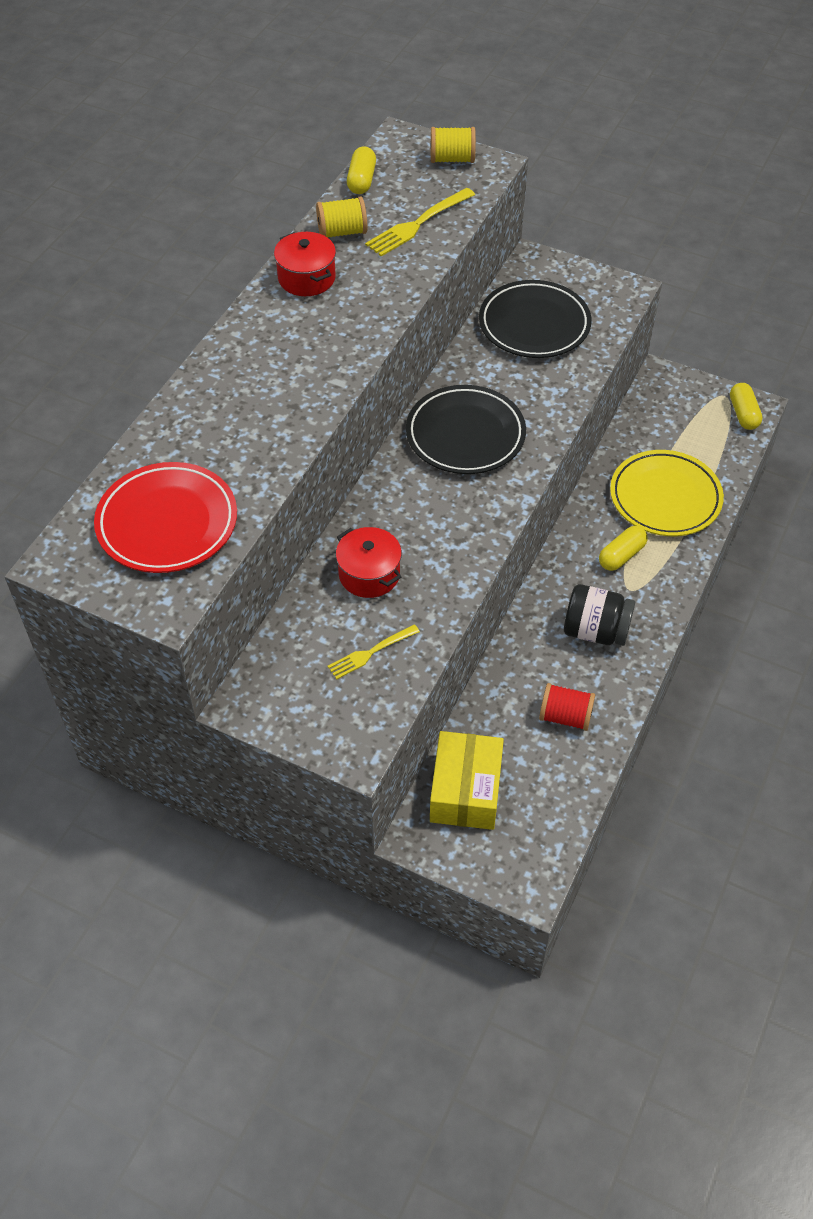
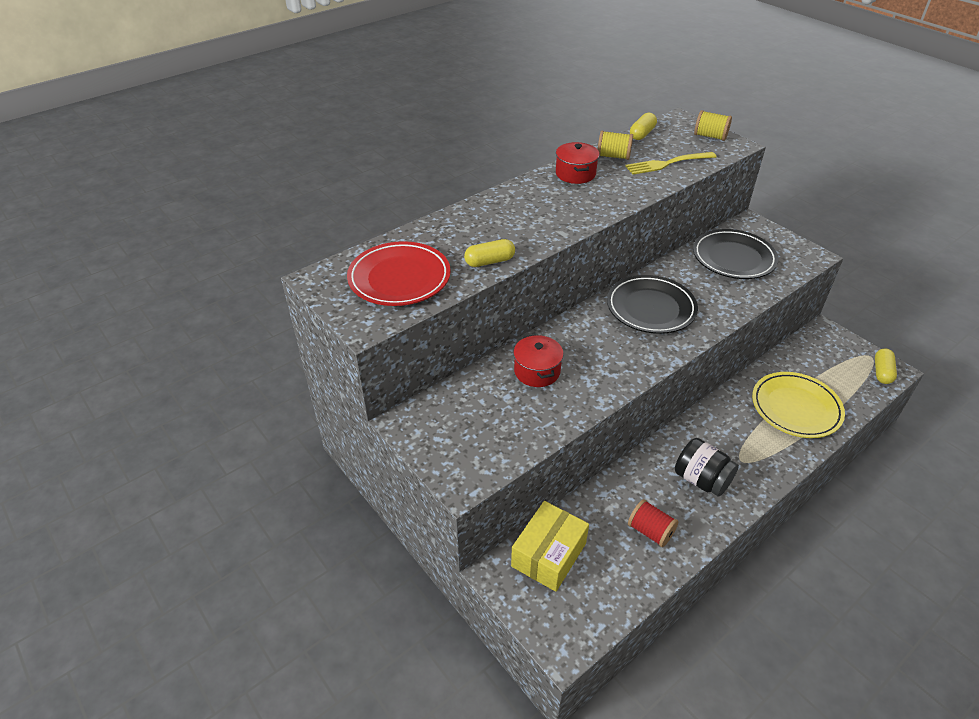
camera: 25 degrees right, 10 degrees down
(371, 652) = (510, 421): yellow fork -> none
(621, 555) = (744, 435): yellow capsule -> yellow capsule (489, 261)

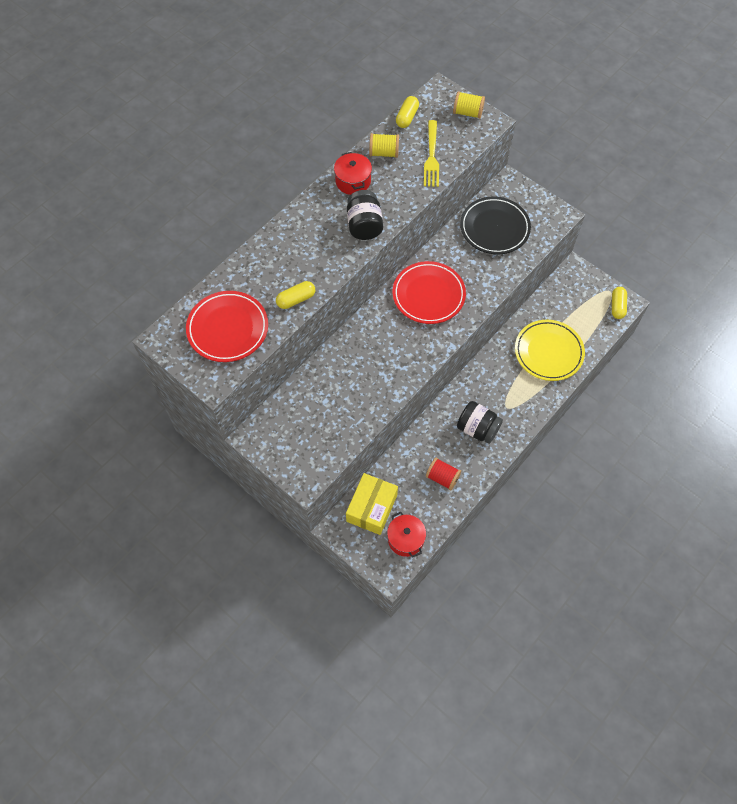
camera: 10 degrees left, 20 degrees up
(537, 371) = (345, 373): red pot -> red pot (406, 539)
(583, 208) = (364, 225): none -> black jar
(651, 308) = (428, 295): black plate -> red plate
(667, 163) = (431, 156): yellow fork -> yellow fork turned 60 degrees counterclockwise

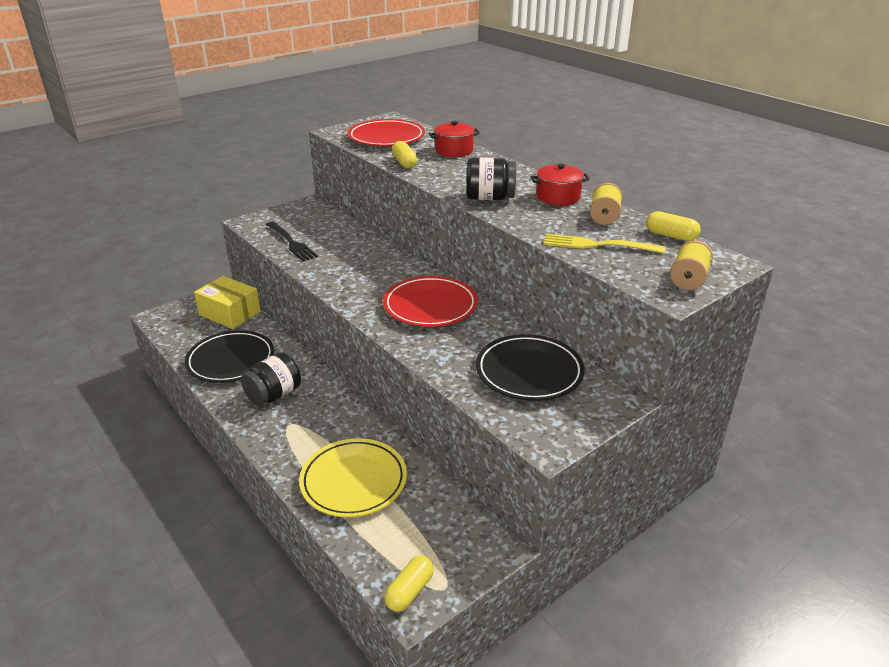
camera: 100 degrees right, 30 degrees down
(343, 425) = (291, 243): none -> black fork
(406, 539) = (182, 329): red pot -> red pot (454, 151)
(442, 477) = (231, 360): red spool -> black plate
(617, 306) = (409, 591): yellow capsule -> yellow capsule turned 75 degrees counterclockwise

